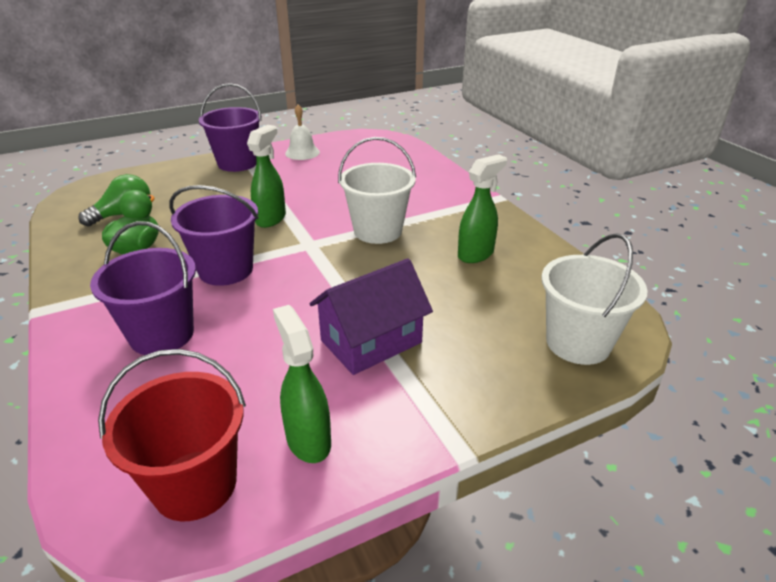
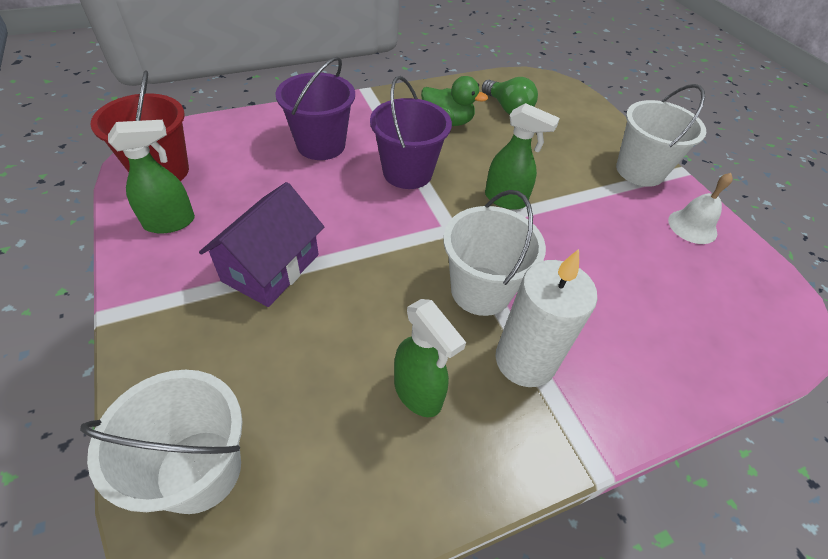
camera: 90 degrees right, 15 degrees up
(237, 163) = (640, 171): purple bucket -> white bucket
(371, 341) = (271, 267): purple house -> purple house turned 60 degrees clockwise
(435, 216) = (525, 360): none -> white candle

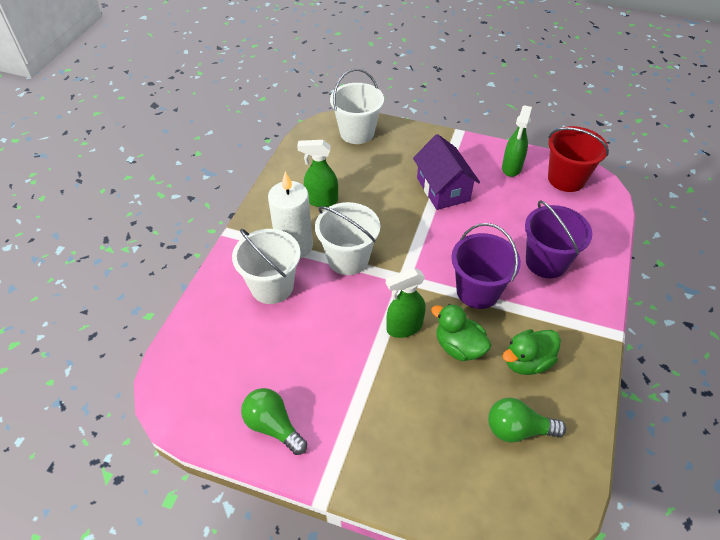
camera: 135 degrees right, 0 degrees up
(481, 159) = (458, 347): none -> green duck
(640, 171) = (352, 457): white bucket -> white bucket (272, 286)
(692, 226) = (273, 426): white bell -> green light bulb

